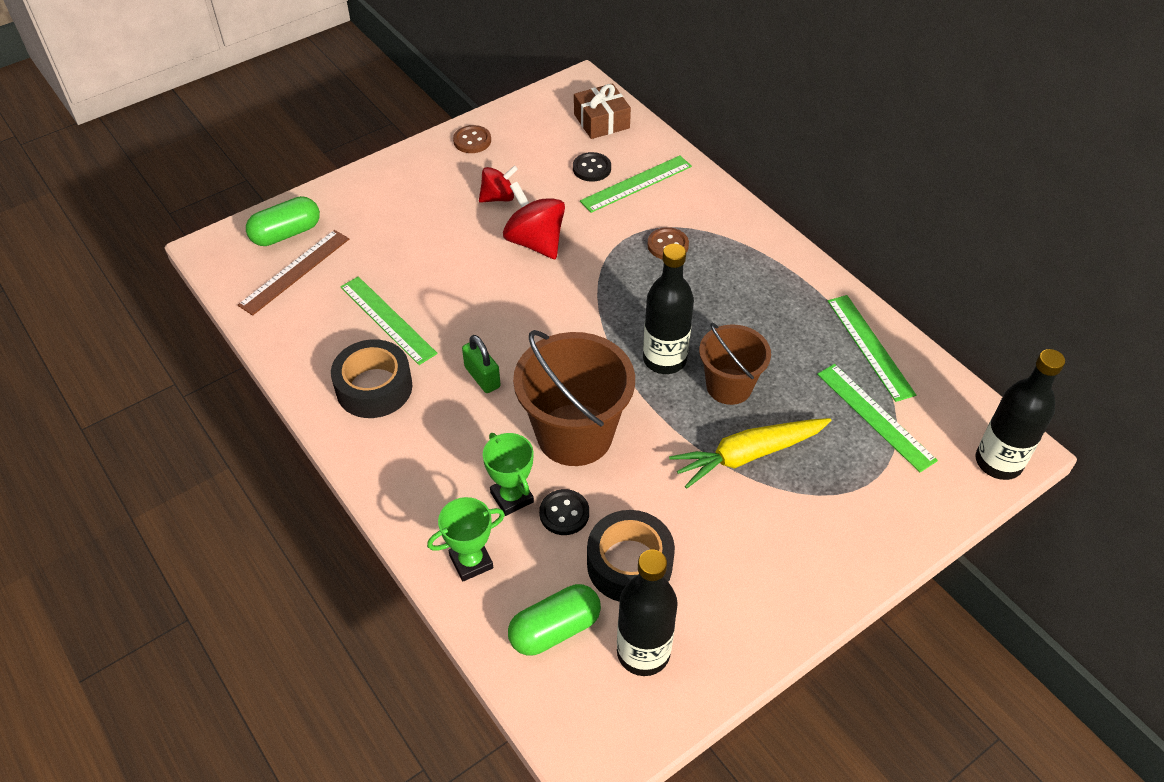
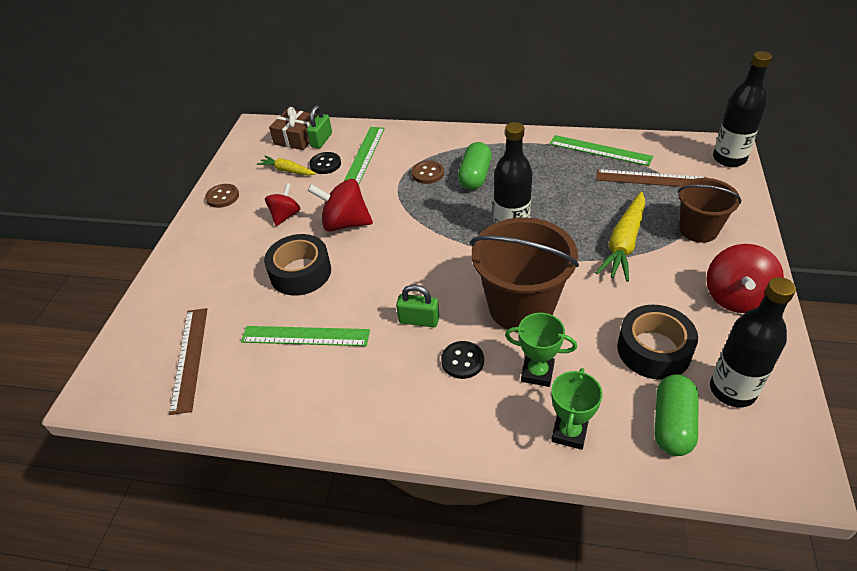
camera: 40 degrees left, 5 degrees down
(286, 233) = (149, 339): green capsule -> green capsule (475, 176)
(374, 387) = (354, 384): black tape -> black tape (300, 272)
(552, 152) = (287, 170): none -> yellow carrot
(564, 513) = (579, 355): black button -> black button (462, 361)
(619, 139) = (321, 140): none -> green padlock
(729, 386) = (564, 218): brown bucket -> brown bucket (698, 230)
(773, 589) = (736, 297): none -> red spinning top
(875, 416) = (650, 179): green ruler -> brown ruler

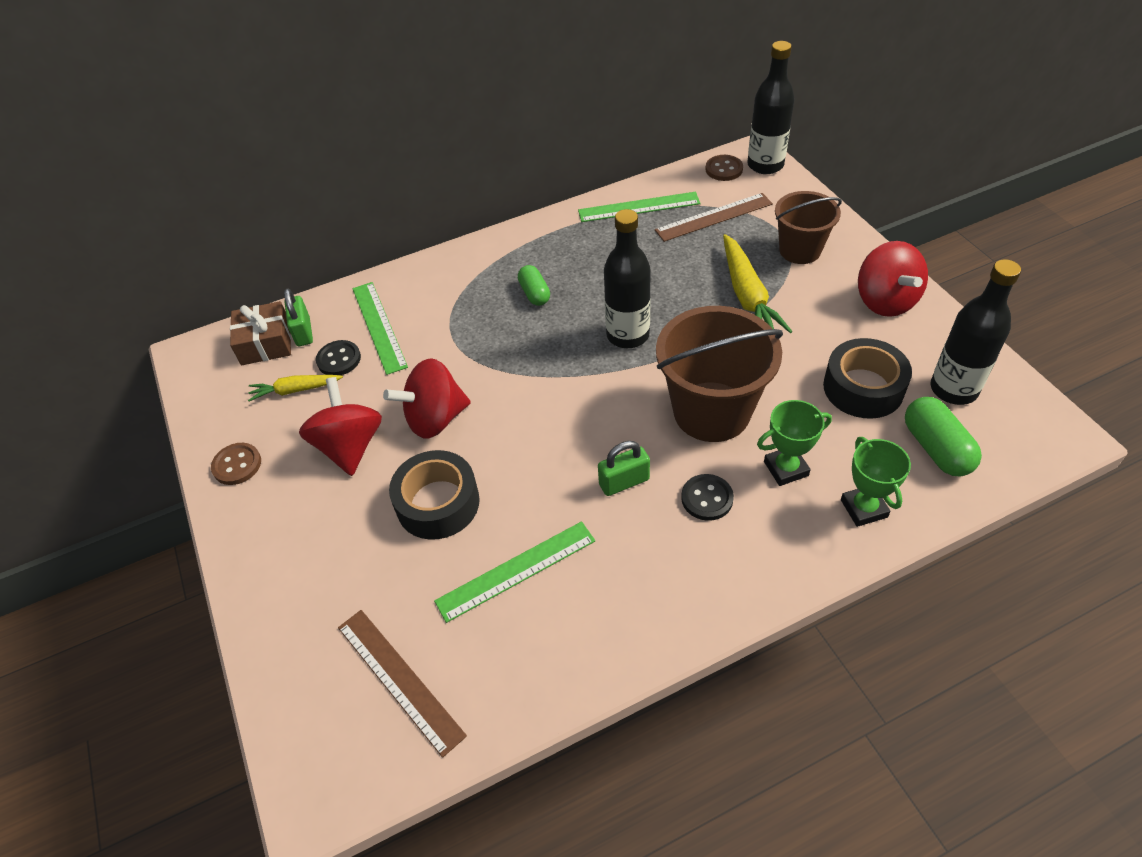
camera: 35 degrees left, 5 degrees up
(285, 216) = (350, 446): red spinning top -> red spinning top, size x1.58
(427, 173) = (477, 314): brown button -> brown button (724, 169)
(475, 176) = (534, 293): green capsule -> green capsule, size x0.66

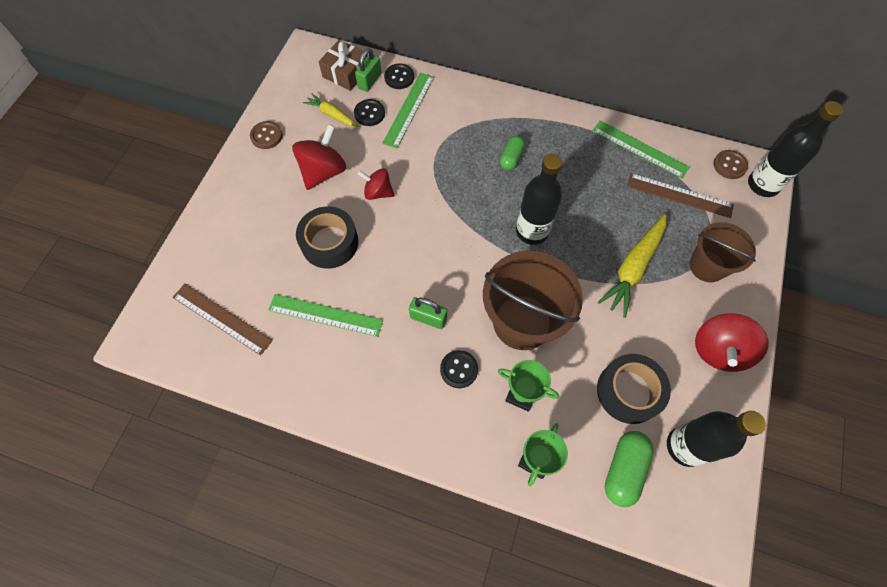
camera: 40 degrees right, 15 degrees up
(333, 307) = (399, 77): none -> black button
(399, 680) = (221, 318): brown ruler -> brown ruler turned 60 degrees counterclockwise
(435, 419) = (378, 192): red spinning top -> red spinning top, size x0.63

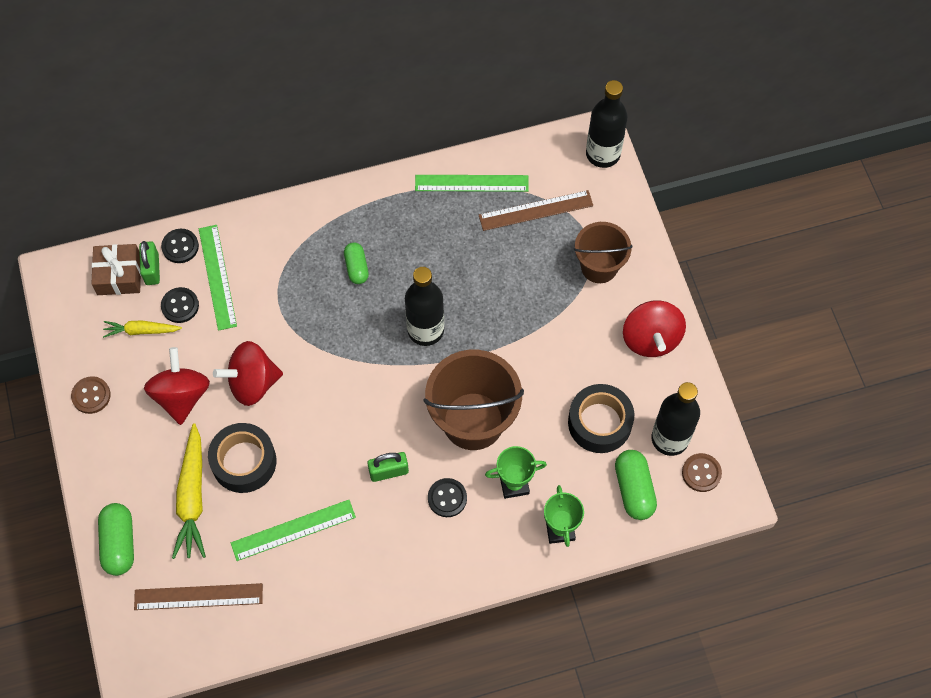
camera: 35 degrees left, 0 degrees up
(202, 244) = (119, 543): none -> green capsule
(378, 192) = (252, 383): red spinning top -> red spinning top, size x1.58
(633, 268) = (537, 309): yellow carrot -> yellow carrot (192, 497)
(729, 165) = (563, 151): brown button -> brown button (701, 473)

